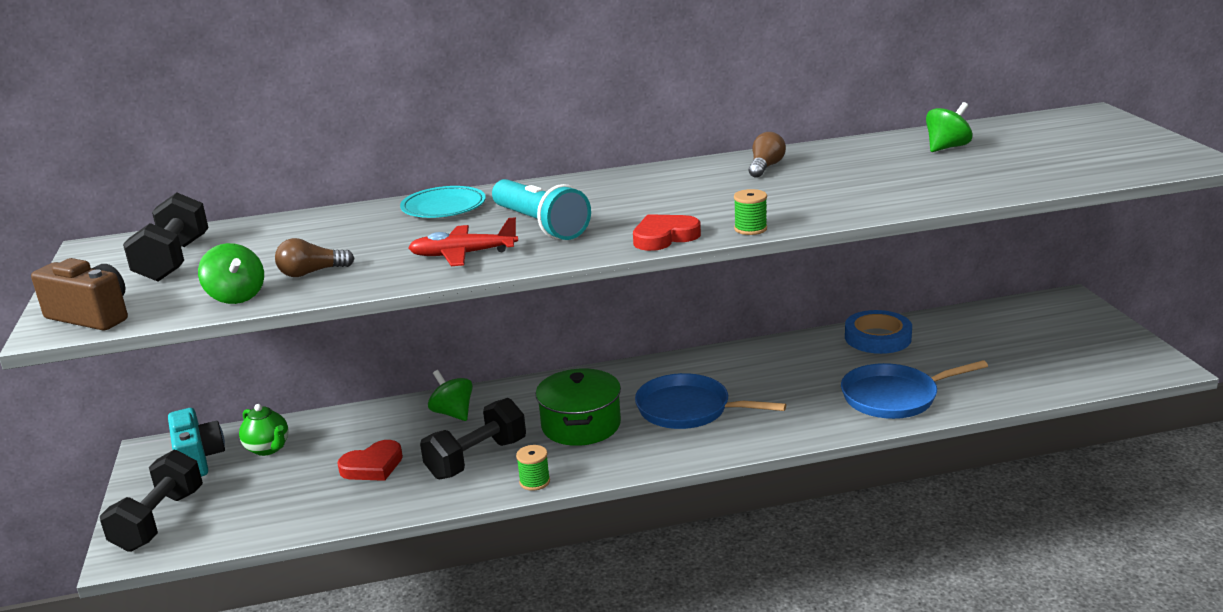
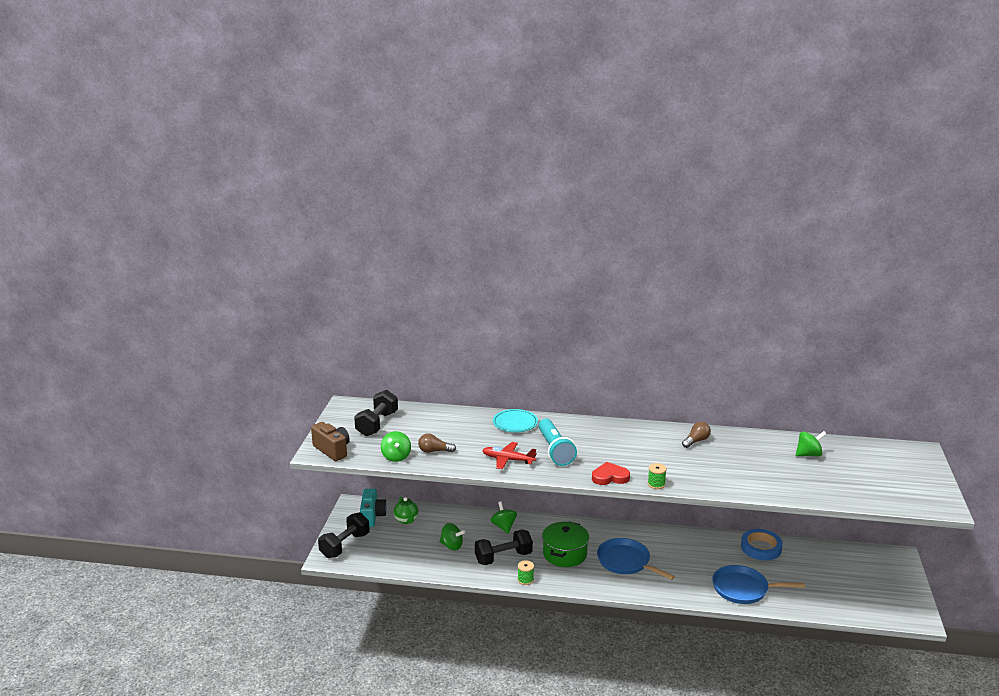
camera: 20 degrees right, 0 degrees up
(373, 466) = (452, 546): red heart -> green spinning top

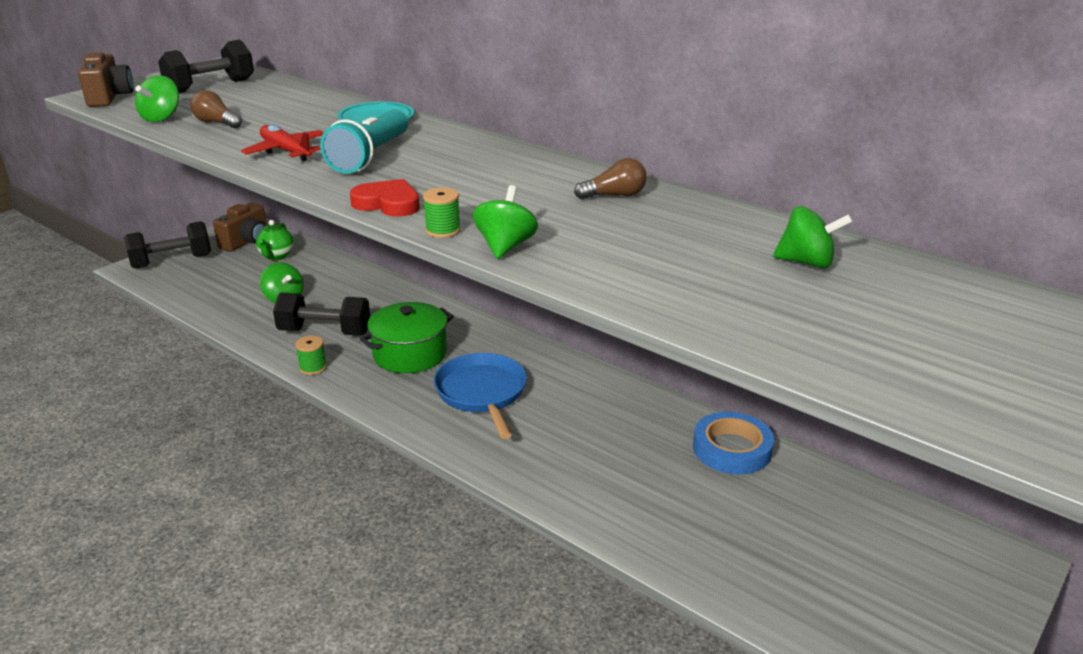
camera: 30 degrees right, 5 degrees up
(372, 516) = (246, 241): turquoise camera -> brown camera
(503, 526) = (378, 297): green spinning top -> green spinning top (505, 246)
(743, 589) = (622, 500): blue pan -> none

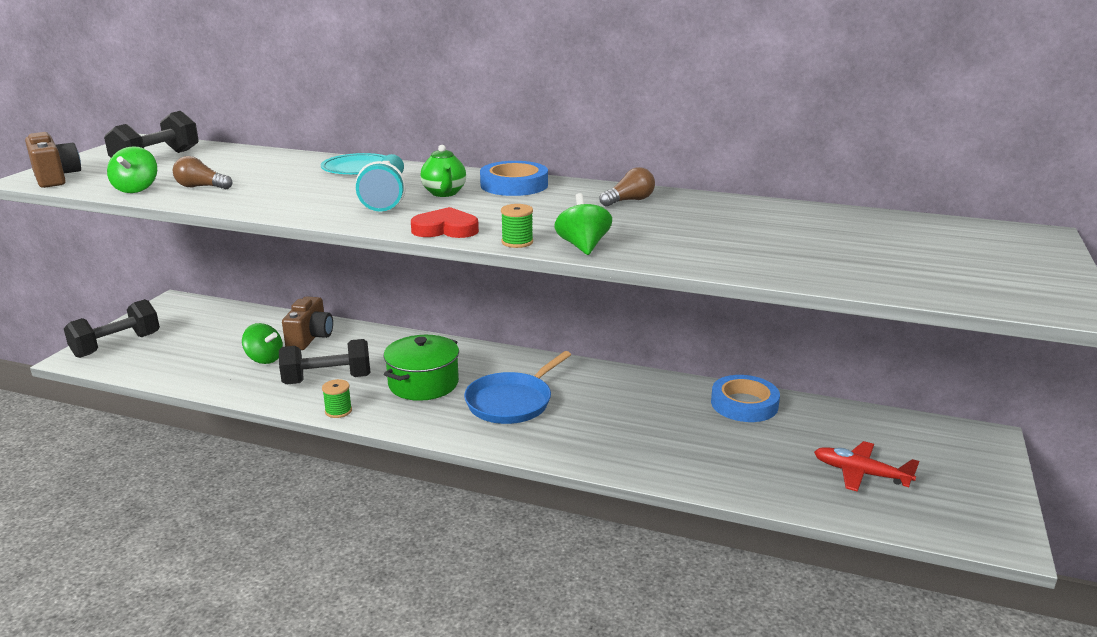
camera: 20 degrees left, 5 degrees down
(246, 241) = (186, 316): brown camera -> brown camera (310, 338)
(276, 256) = (228, 324): green teapot -> green teapot (444, 193)
(286, 151) = (301, 202): red plane -> red plane (860, 473)
(482, 393) = (511, 402): blue pan -> blue pan turned 105 degrees counterclockwise
(510, 159) = (514, 185): none -> blue tape
(807, 262) = (819, 226): green spinning top -> none

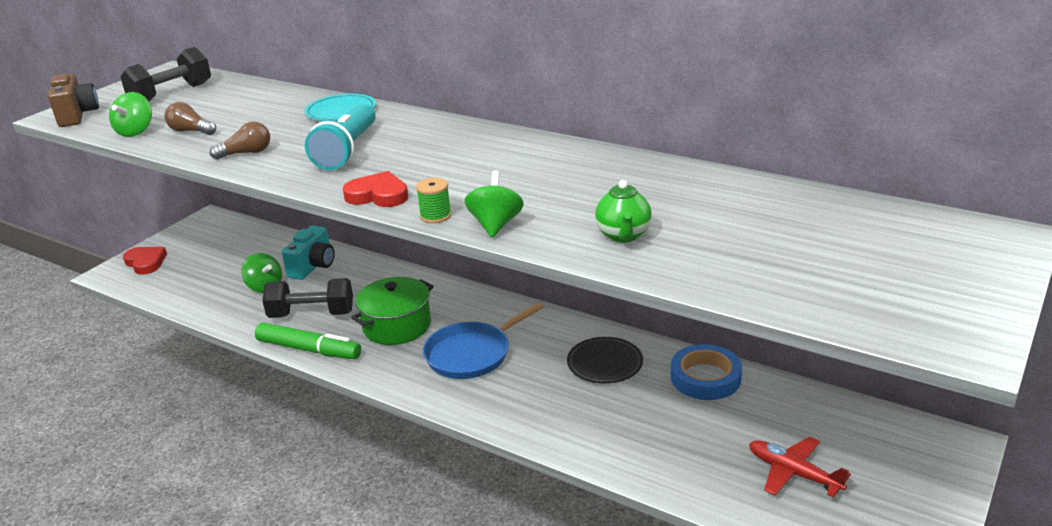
camera: 15 degrees right, 5 degrees up
(116, 345) = (146, 262): black dumbbell -> red heart
(310, 338) = (313, 266): brown camera -> turquoise camera
(338, 411) = (309, 349): green spool -> green marker
(444, 193) = (403, 147): green teapot -> green teapot (623, 235)
(514, 185) = (476, 139): blue tape -> none
(629, 201) = (579, 165): brown light bulb -> brown light bulb (246, 153)
(646, 400) = (605, 364): none -> black plate

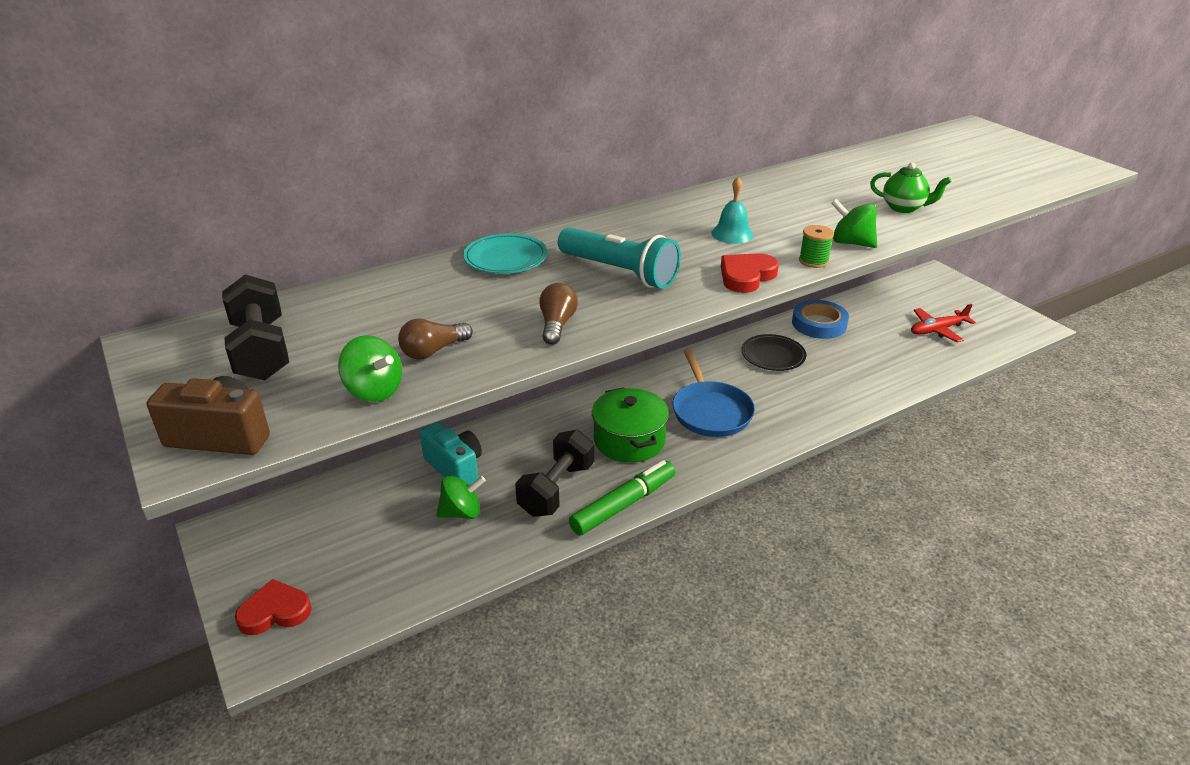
camera: 65 degrees left, 5 degrees up
(463, 171) = (732, 234): none -> turquoise bell

